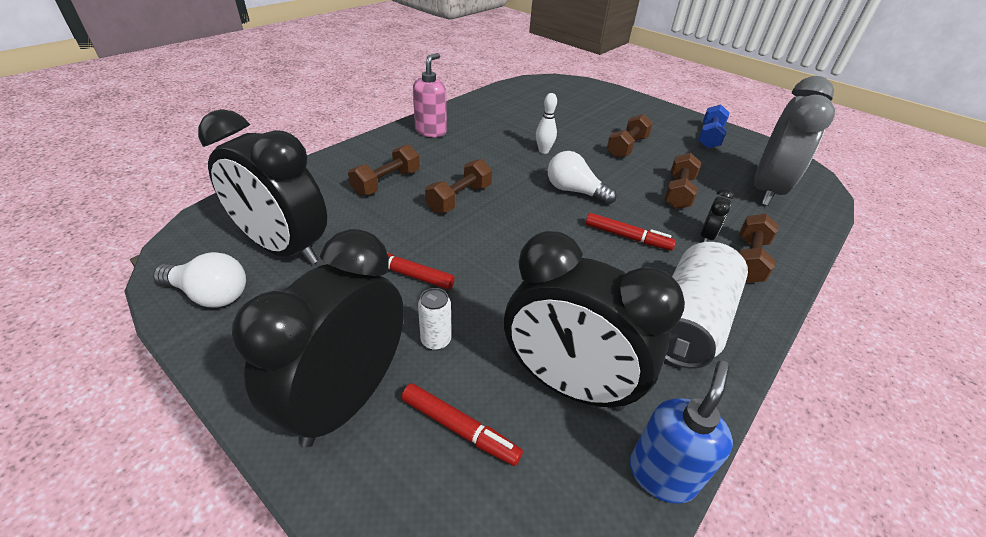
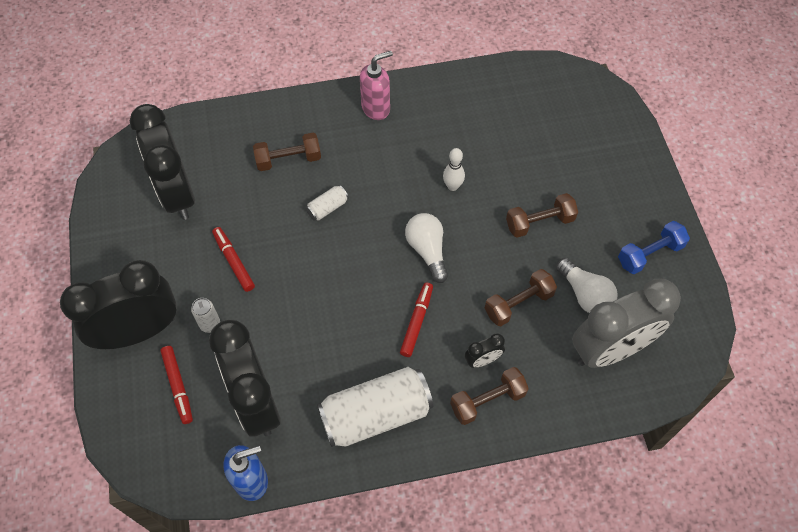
camera: 40 degrees right, 20 degrees up
(210, 294) = (115, 211): white light bulb -> white light bulb (585, 294)
(459, 199) = (327, 208): brown dumbbell -> white can
(627, 237) = (417, 322): red marker -> red marker turned 135 degrees counterclockwise

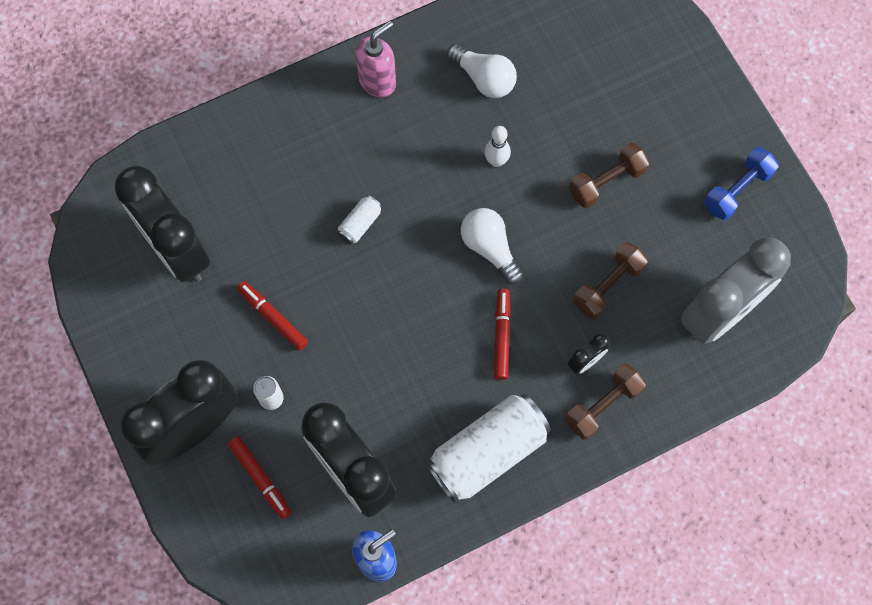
camera: 15 degrees left, 10 degrees up
(288, 159) = (294, 174): brown dumbbell -> none
(585, 294) = (677, 256): white light bulb -> white light bulb (484, 78)

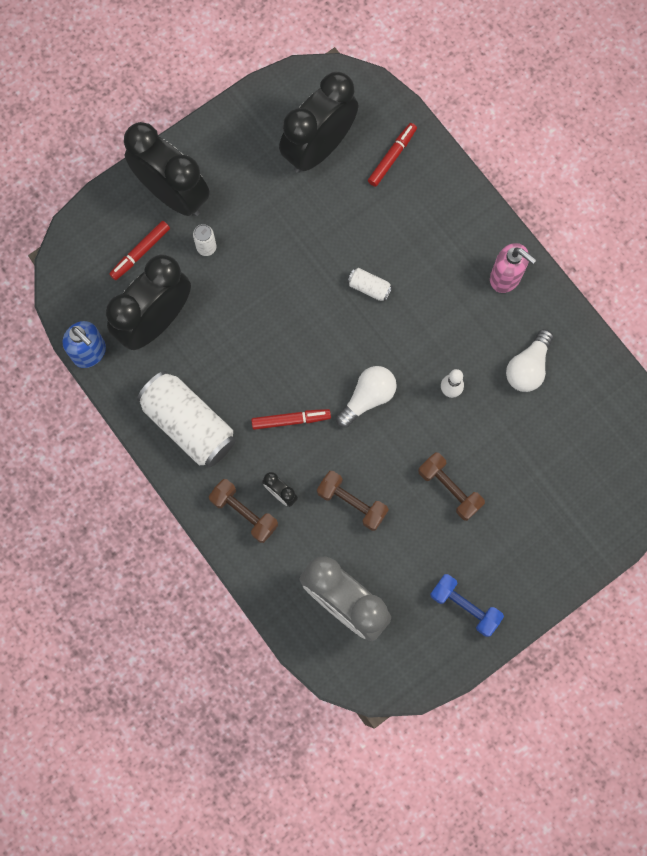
camera: 80 degrees right, 5 degrees up
(273, 317) = (274, 235): red marker -> red marker (392, 157)

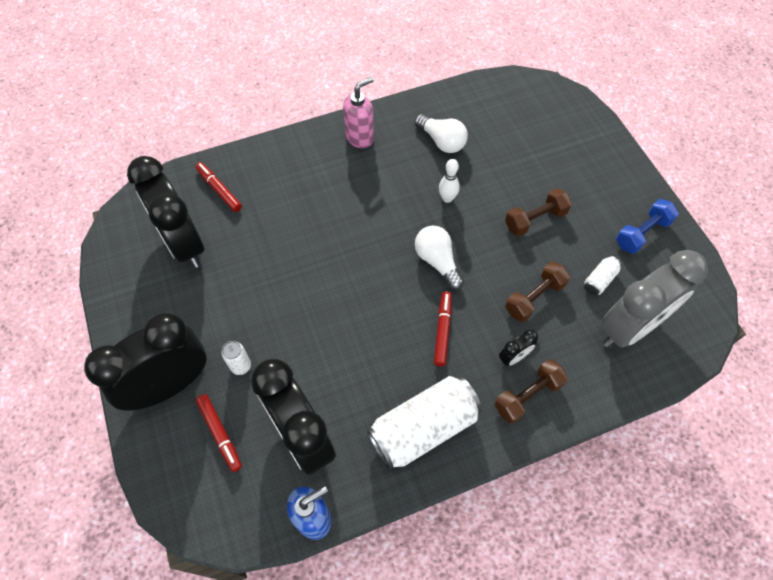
camera: 75 degrees left, 15 degrees down
(369, 287) = (334, 236): white can -> white can (599, 280)

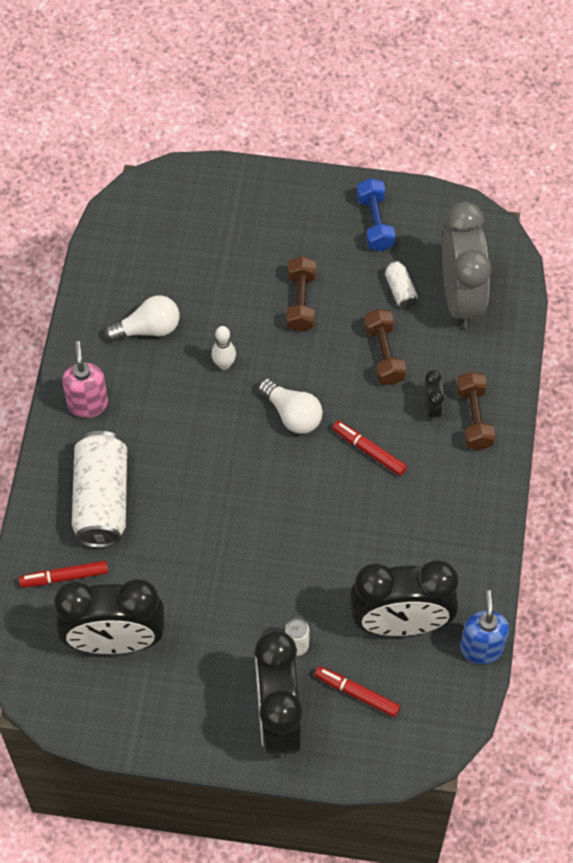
camera: 60 degrees left, 0 degrees up
(220, 434) = (357, 693): red marker -> red marker turned 150 degrees counterclockwise
(423, 428) = (453, 518): white can -> white can (101, 500)
(437, 261) = (292, 414): white light bulb -> white light bulb turned 135 degrees counterclockwise

